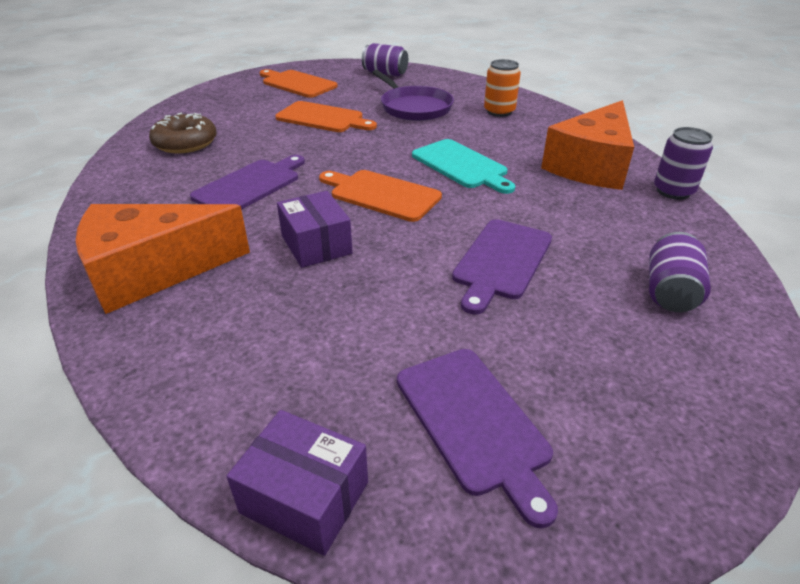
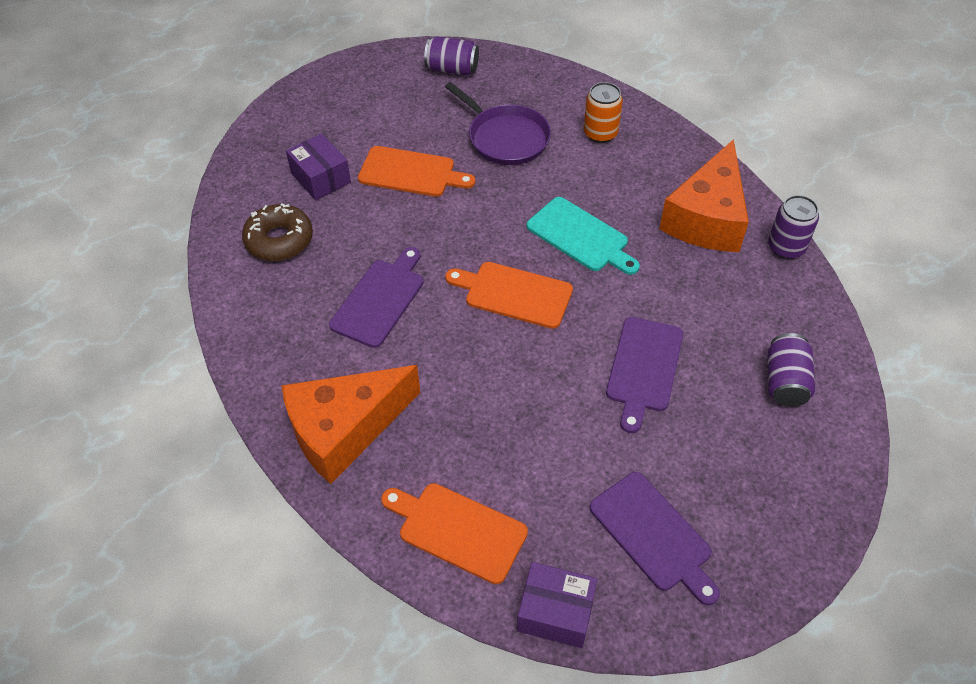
camera: 10 degrees left, 15 degrees up
(297, 83) = (355, 105): orange cutting board -> orange cutting board (457, 530)
(316, 245) = (476, 373): purple box -> purple box (321, 178)

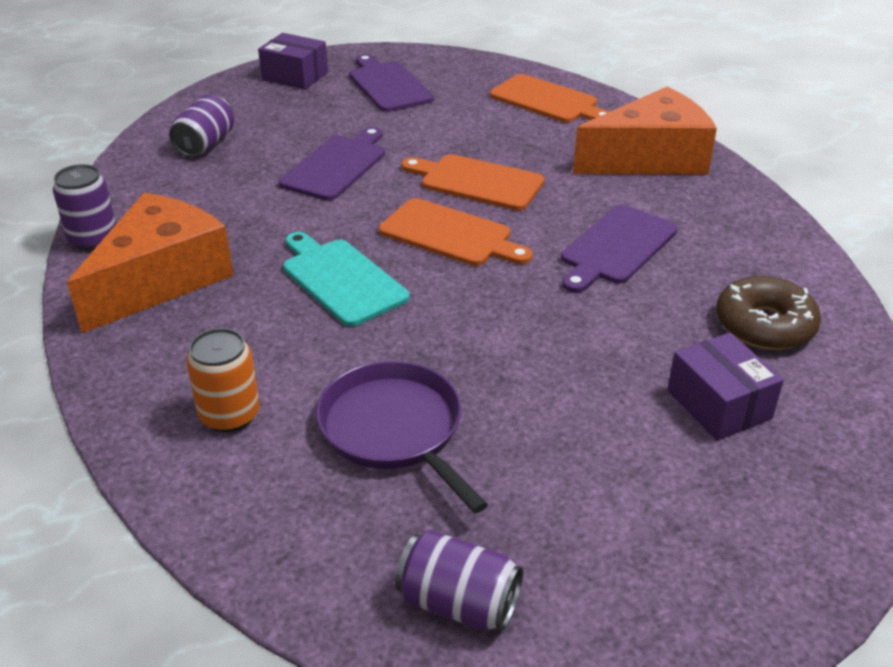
camera: 170 degrees left, 15 degrees down
(411, 173) = (567, 393): orange cutting board -> orange cutting board (477, 182)
(555, 612) = (480, 65): purple box -> purple box (295, 76)

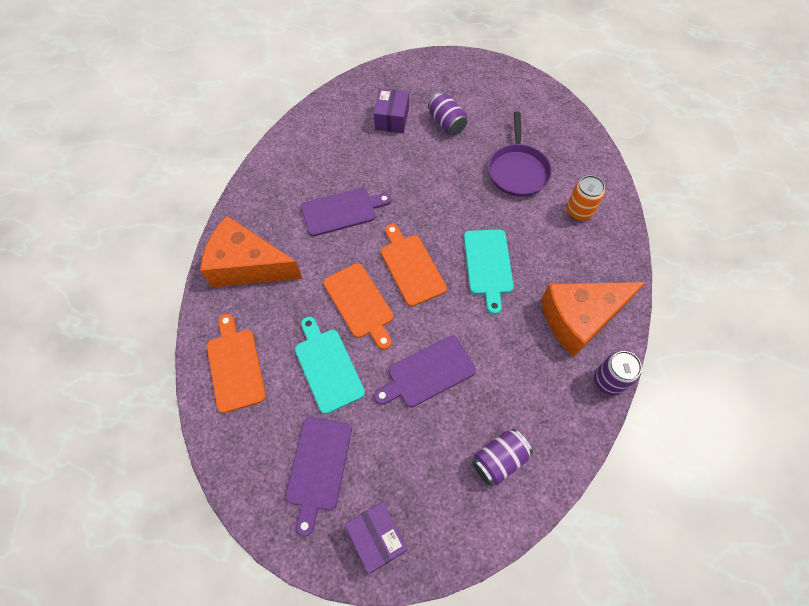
camera: 145 degrees left, 25 degrees up
(454, 132) = (327, 367): none -> turquoise cutting board
(458, 602) = (537, 105): purple can -> purple can (446, 123)
(764, 325) = (333, 138): brown donut -> none

